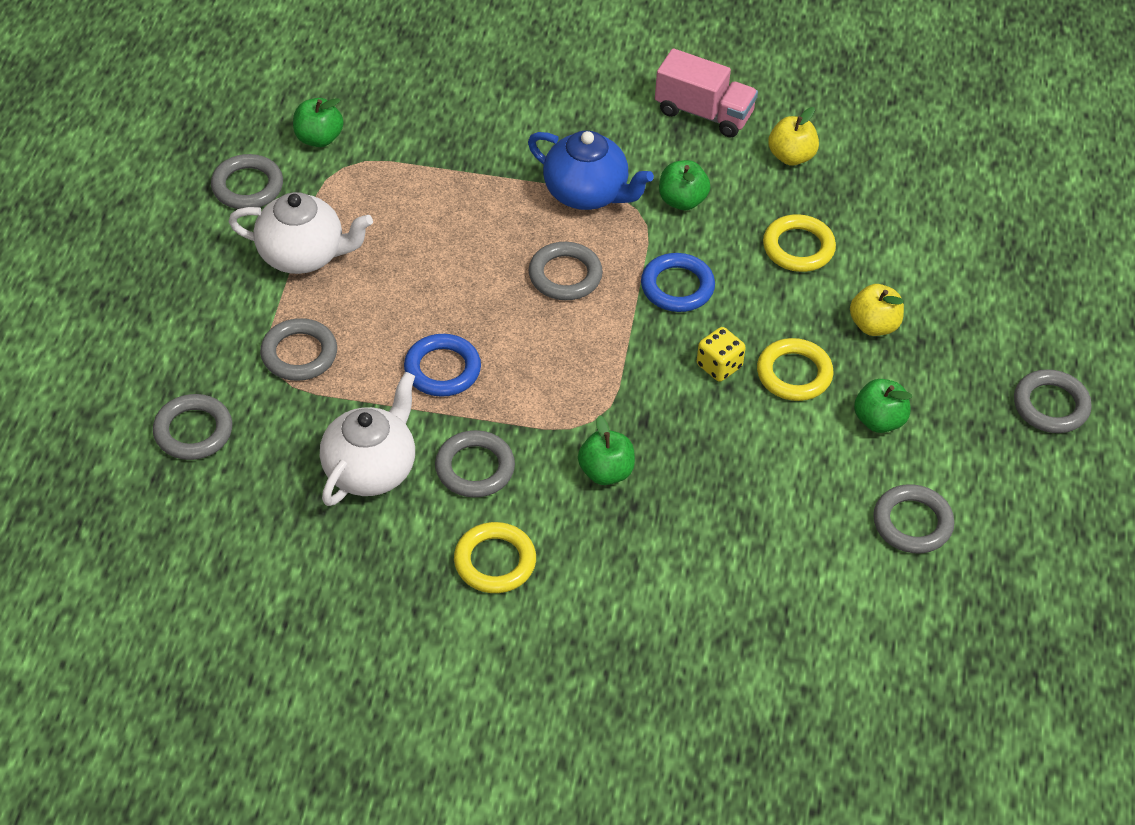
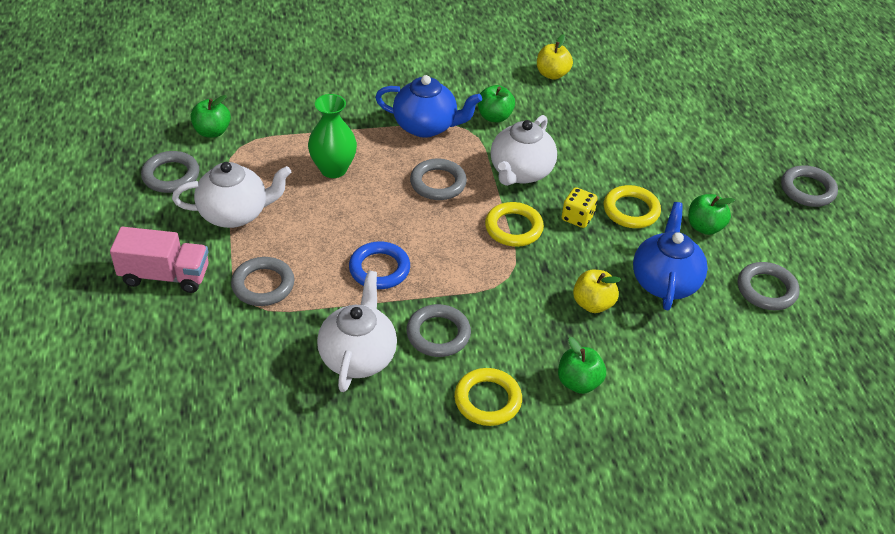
camera: 20 degrees left, 5 degrees down
(193, 431) = (201, 365): grey ring -> none
(444, 225) = (333, 169): none -> green vase
(606, 472) = (536, 311): green apple -> green apple (578, 382)
(677, 287) = (520, 172): blue ring -> white teapot
(704, 113) = (480, 60): pink truck -> pink truck (165, 275)
(786, 477) = (665, 281): none -> blue teapot
(798, 247) = (588, 129): yellow ring -> yellow ring (513, 228)
(874, 325) = (665, 166): yellow apple -> yellow apple (593, 304)

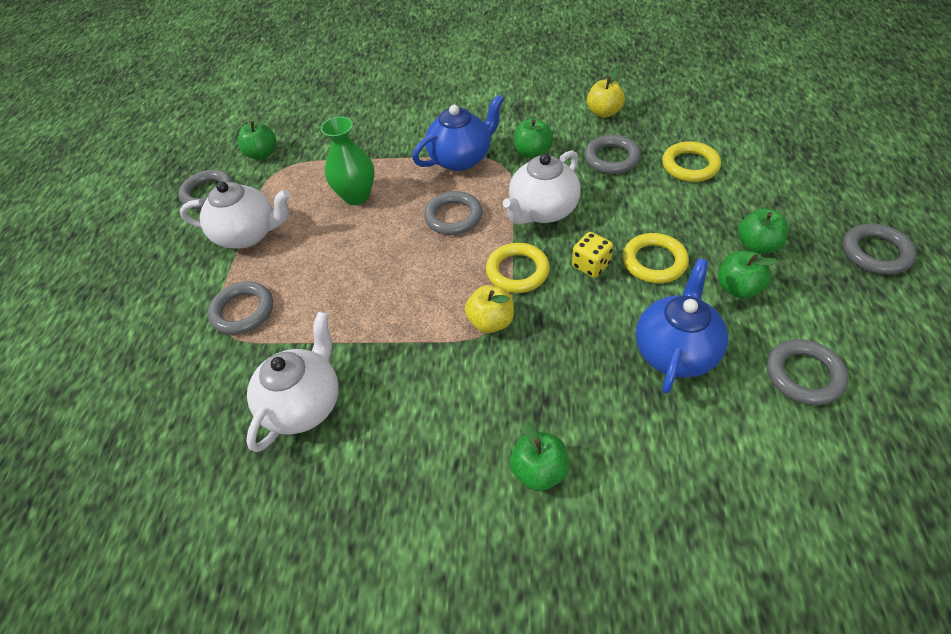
camera: 20 degrees right, 5 degrees up
(165, 275) = (158, 292): pink truck -> none
(379, 269) = (362, 305): blue ring -> none
(426, 126) = (461, 158): blue teapot -> blue teapot turned 60 degrees counterclockwise
(438, 334) = (397, 387): grey ring -> grey ring (611, 158)
(487, 400) = (425, 479): yellow ring -> yellow ring (690, 165)
(593, 304) = (582, 370): yellow apple -> yellow apple (491, 322)
(713, 190) = (757, 246): none -> green apple

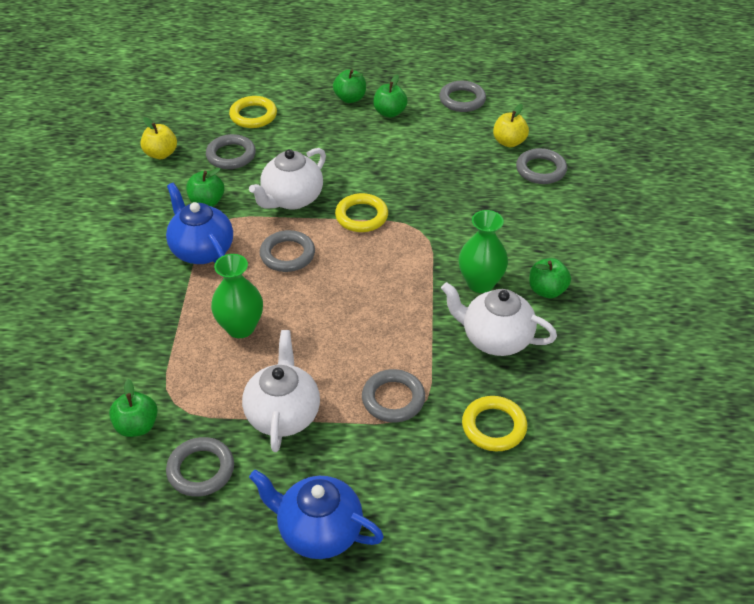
camera: 95 degrees left, 5 degrees down
(397, 391) = (480, 283): none -> green vase
(491, 322) = (414, 232): yellow apple -> yellow apple (509, 142)
(539, 471) = (539, 212): green apple -> green apple (547, 290)
(542, 211) = (291, 199): white teapot -> white teapot turned 90 degrees clockwise
(591, 265) = (359, 177): yellow dice -> none
(654, 261) = (360, 146): yellow ring -> yellow ring (494, 427)
(675, 351) = (443, 146): blue teapot -> blue teapot (318, 531)
(875, 253) = (363, 54): grey ring -> grey ring (540, 170)

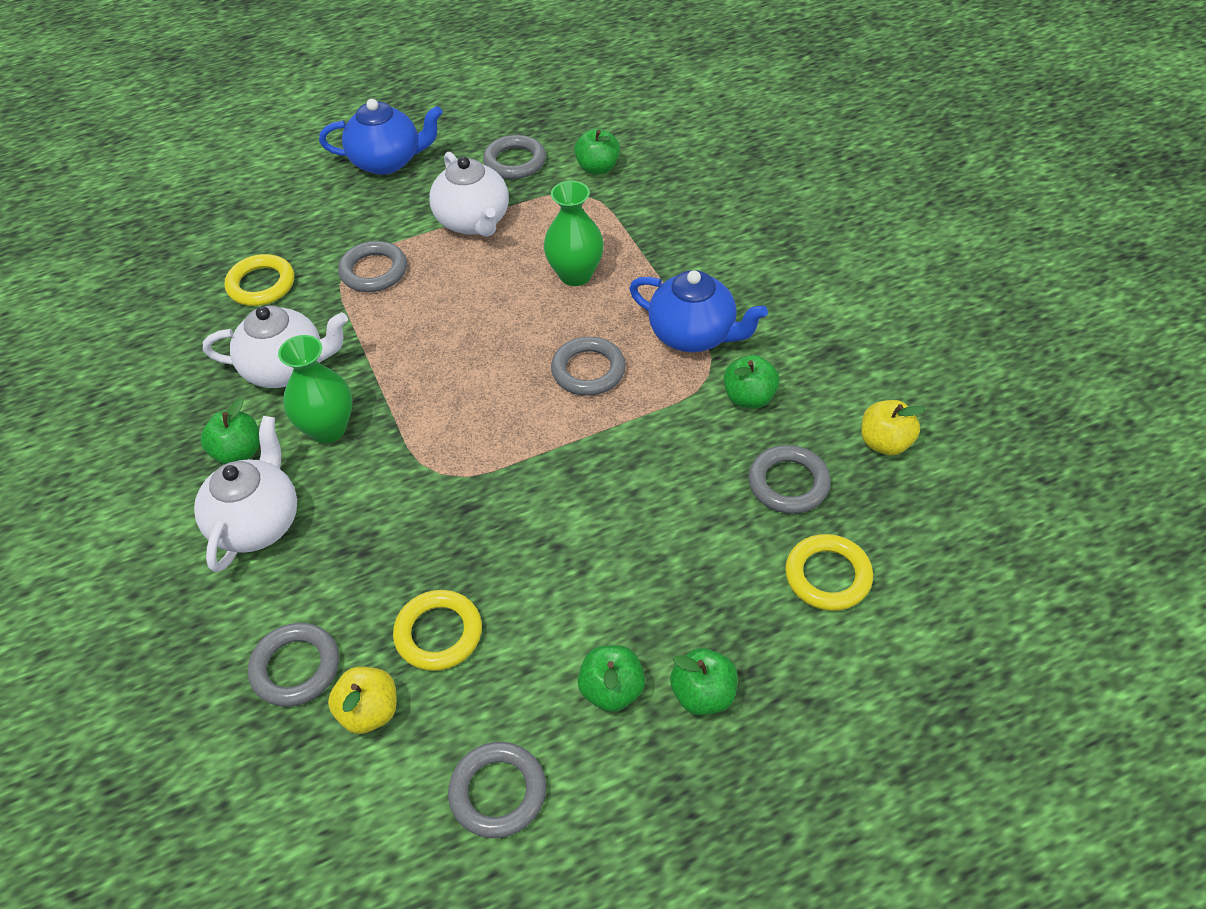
camera: 155 degrees right, 5 degrees up
(291, 199) = (644, 448): white teapot -> white teapot (257, 522)
(361, 216) = (531, 461): yellow ring -> yellow ring (438, 633)

